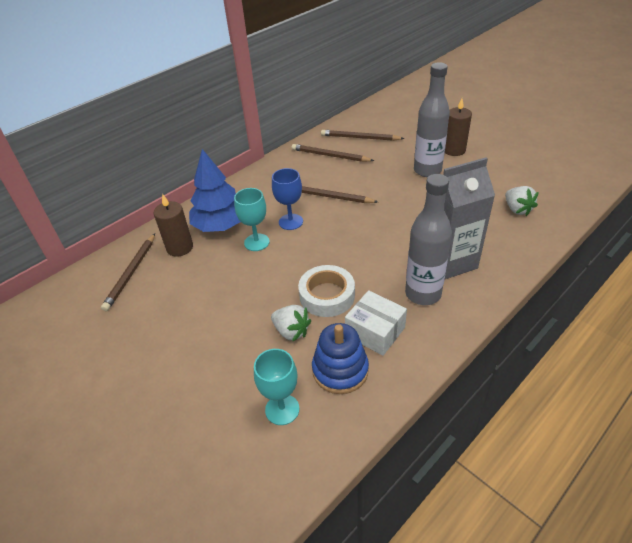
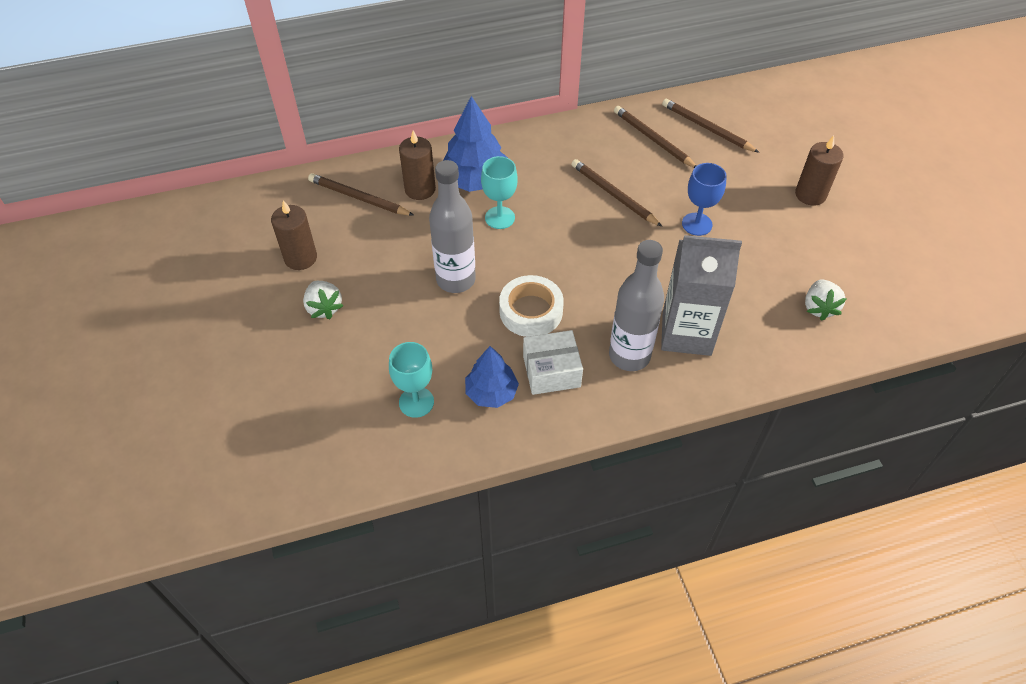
camera: 25 degrees right, 10 degrees up
(103, 339) = (300, 258): none -> brown candle
(131, 273) = (359, 198): brown pencil -> brown pencil turned 75 degrees clockwise
(290, 222) = (550, 208): blue goblet -> blue goblet (697, 224)
(291, 331) = (472, 332): white strawberry -> white strawberry (324, 308)
(340, 370) = (491, 392): blue stacking toy -> blue tree
(375, 331) = (551, 371): white box -> white box turned 75 degrees counterclockwise
(427, 170) = (753, 209): grey bottle -> grey bottle (456, 280)

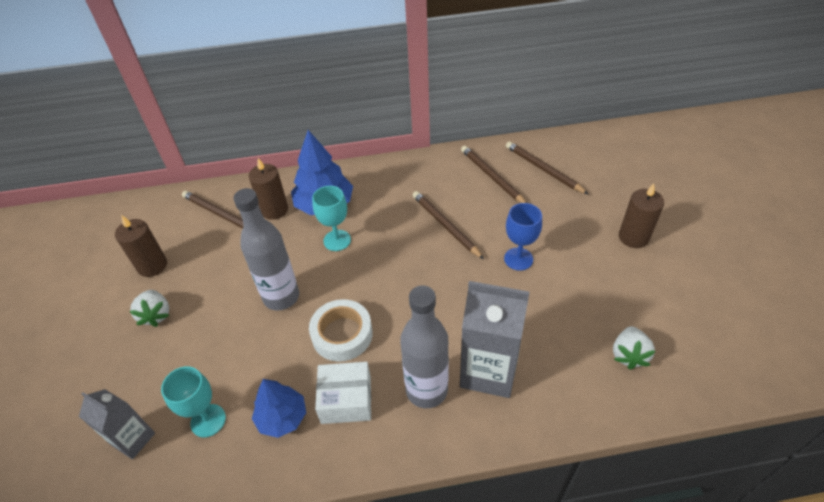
camera: 10 degrees right, 5 degrees down
(344, 425) = (133, 439): none -> grey carton

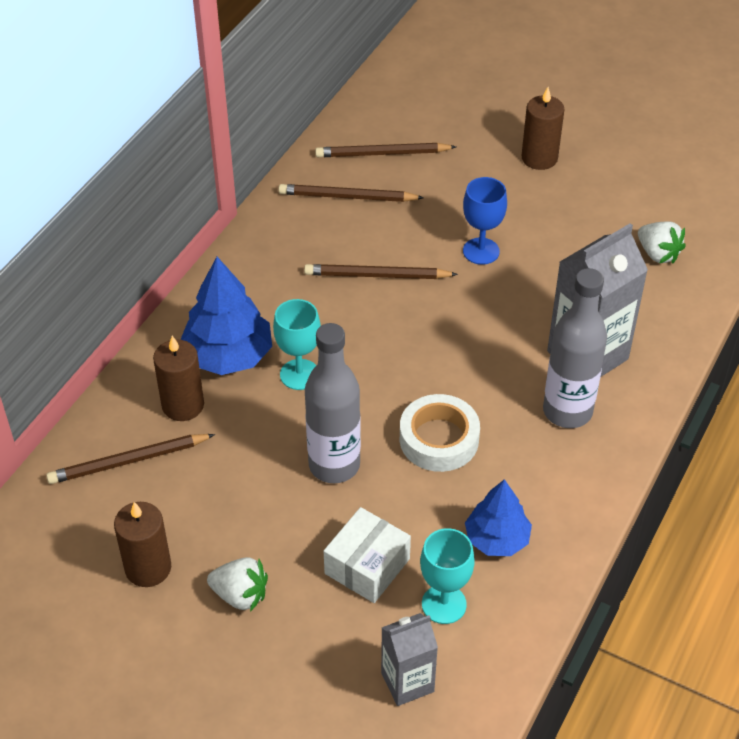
camera: 55 degrees left, 0 degrees up
(346, 400) = (522, 477): white box -> white box (367, 566)

